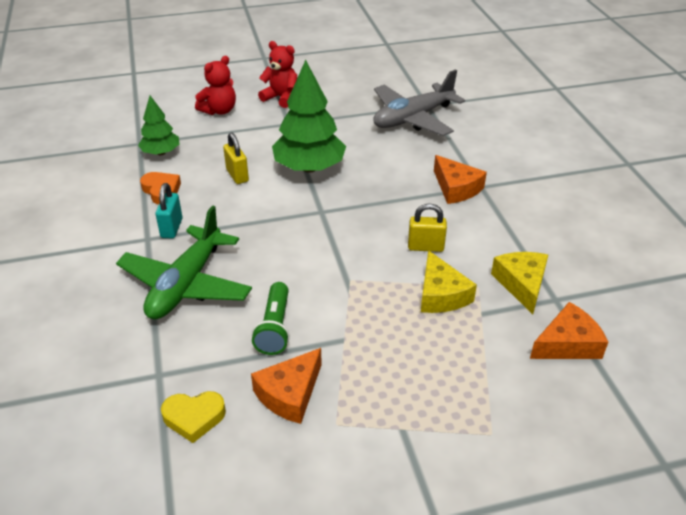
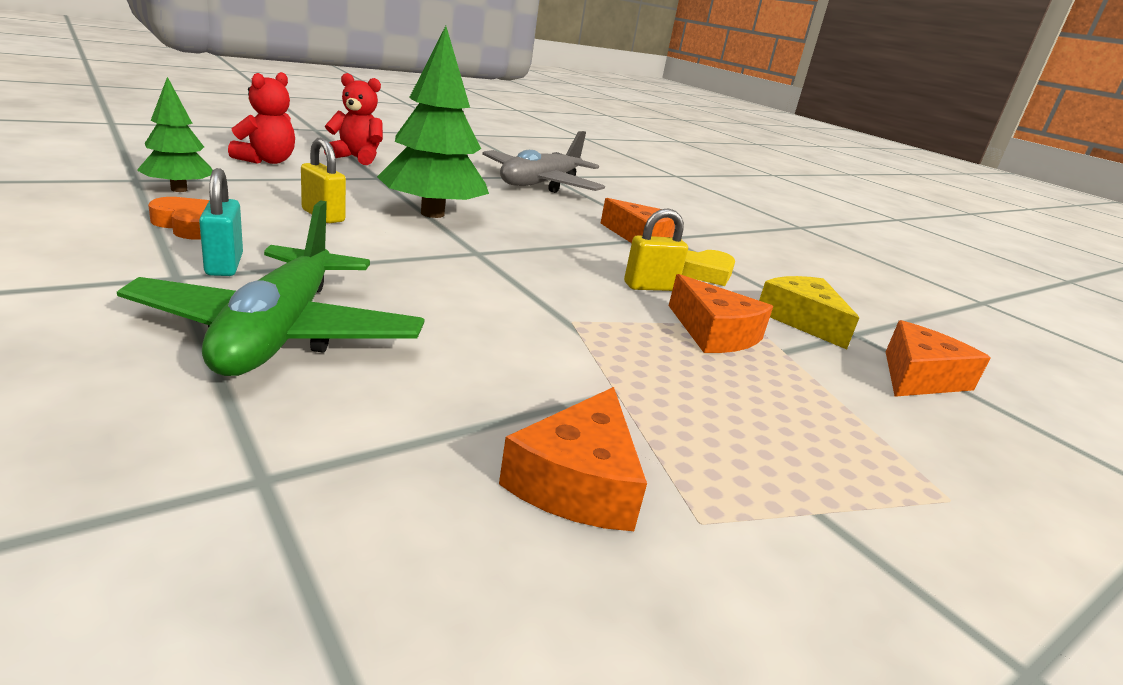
camera: 25 degrees left, 15 degrees down
(194, 417) = (386, 555): yellow heart -> yellow heart (704, 273)
(274, 328) = (485, 384): green flashlight -> none
(441, 294) = (713, 333): yellow cheese -> orange cheese

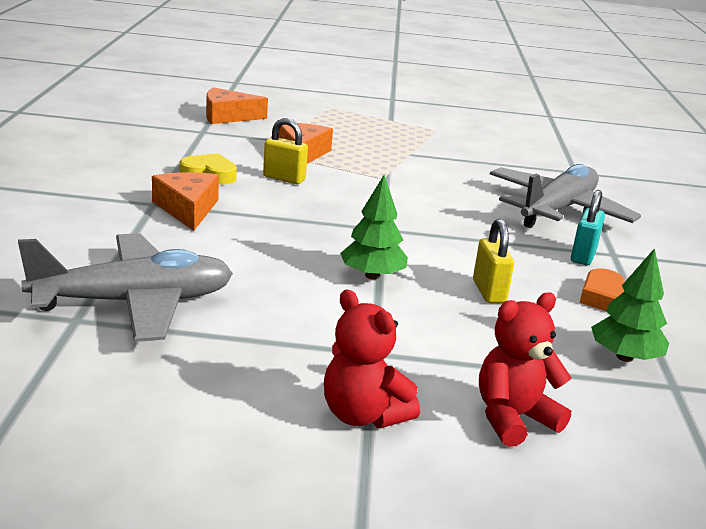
camera: 140 degrees left, 0 degrees up
(279, 333) = (557, 210): green plane -> grey plane
(432, 214) = (372, 275): green tree -> green tree, size x0.57
(577, 481) = (466, 144): orange cheese -> none
(802, 320) = (219, 142): yellow cheese -> none

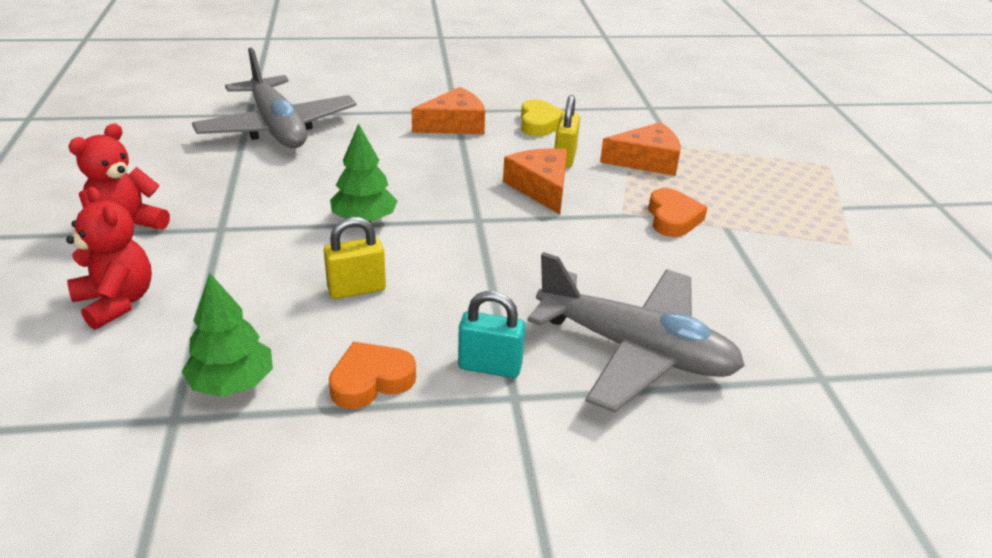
camera: 80 degrees right, 10 degrees up
(228, 116) = (710, 113): orange cheese -> orange cheese (541, 188)
(395, 165) = (672, 218): none -> orange heart

